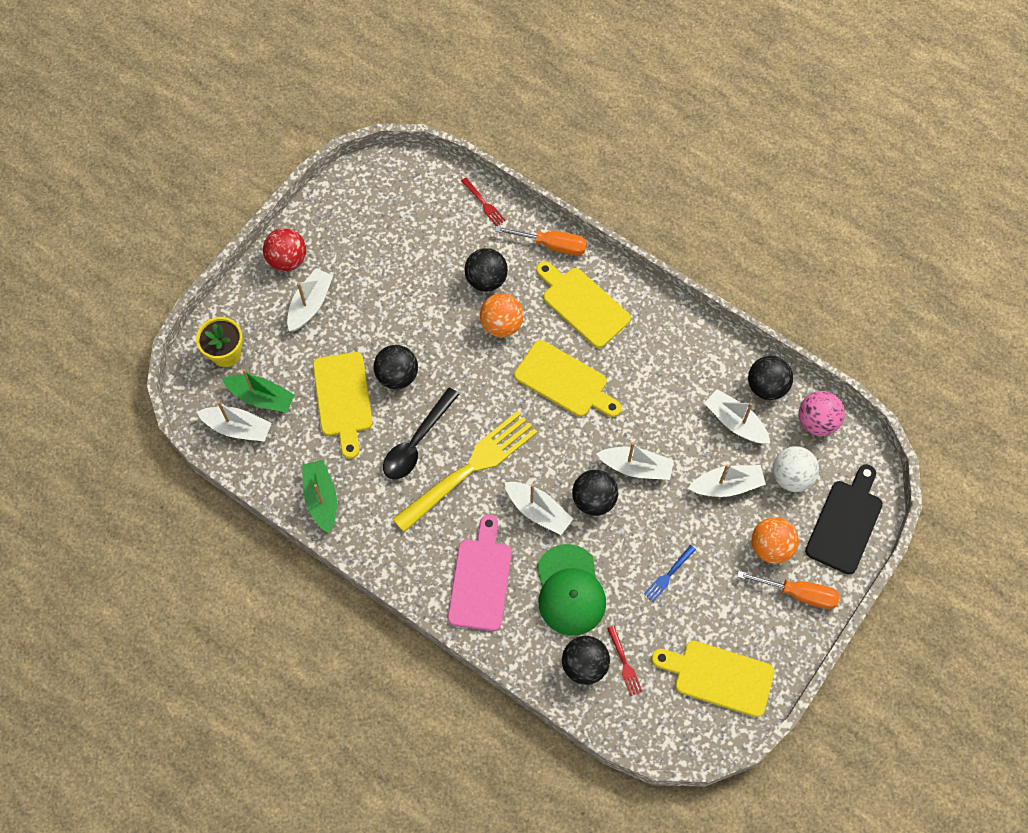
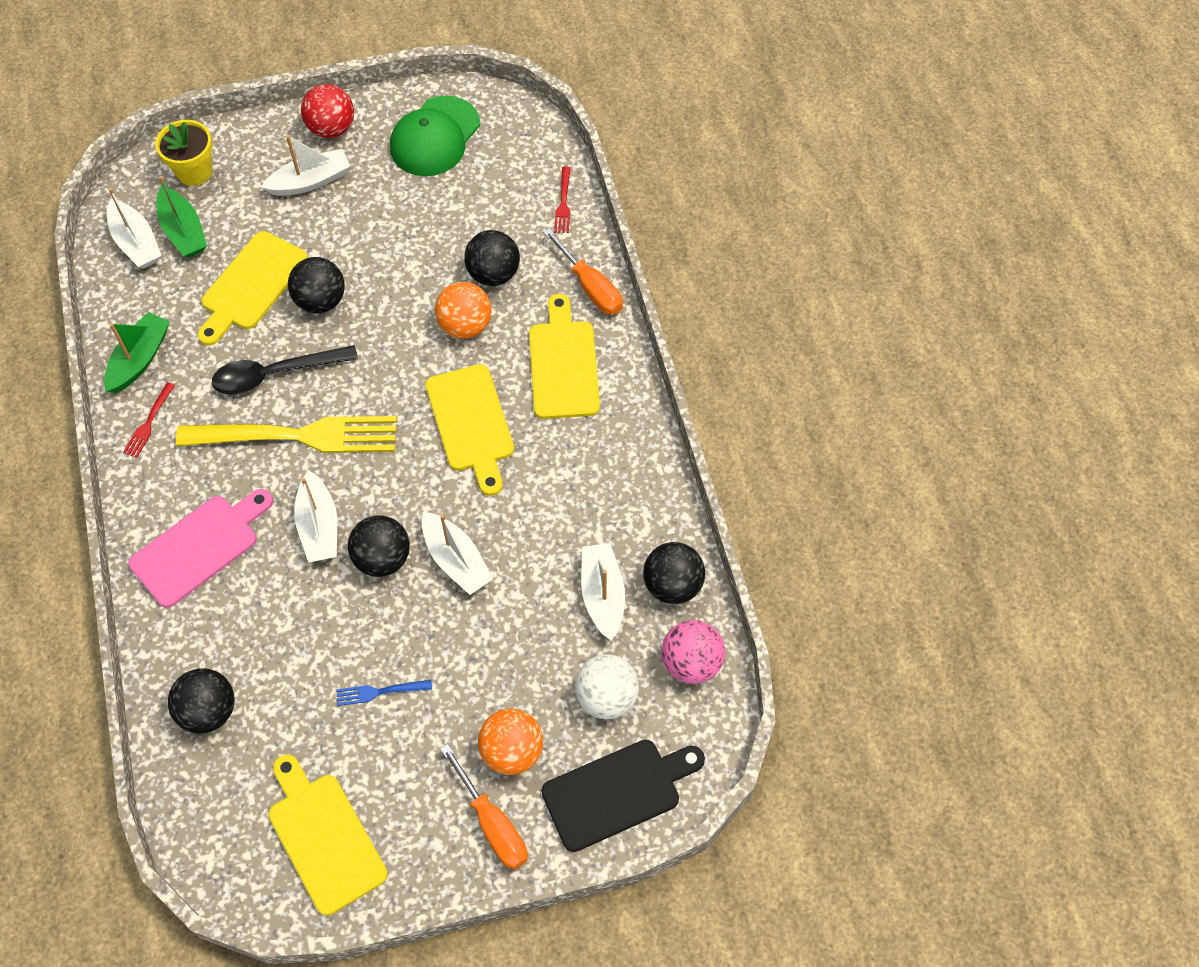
camera: 40 degrees right, 5 degrees down
(570, 590) = (270, 627): green cap -> green cap (435, 137)
(624, 663) = (247, 743): red fork -> red fork (148, 423)
(727, 485) = (529, 651): white boat -> none

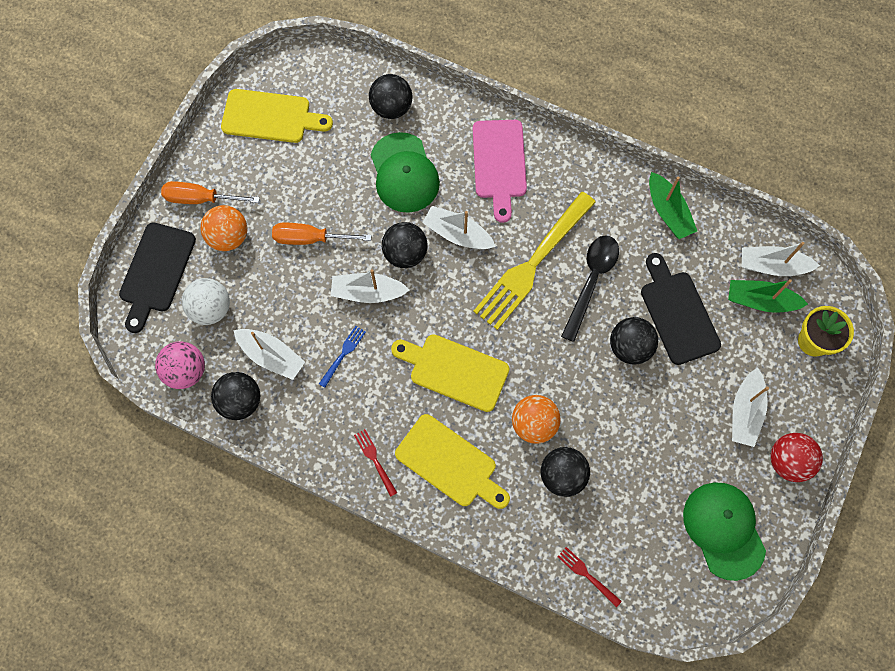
camera: 130 degrees right, 10 degrees up
(148, 423) = (613, 188): red fork -> red fork (374, 460)
(251, 285) = (677, 313): yellow cutting board -> black cutting board
(286, 632) = (404, 173): none -> green cap
(379, 692) = (325, 195): blue fork -> blue fork (343, 354)
(591, 287) = (496, 533): orange screwdriver -> orange screwdriver (309, 238)

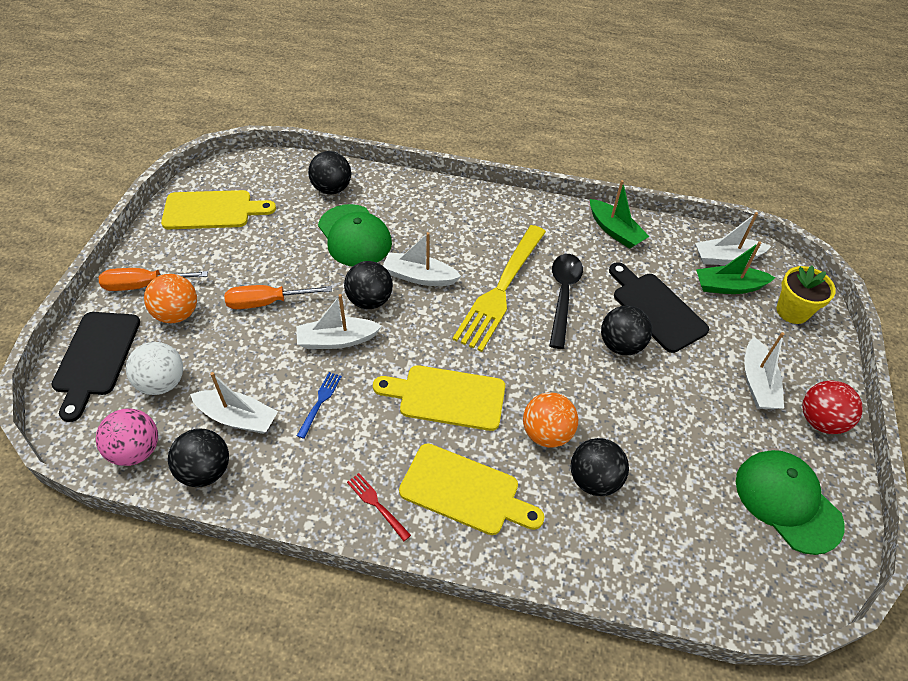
camera: 15 degrees left, 20 degrees down
(499, 164) = (445, 216): pink cutting board -> none
(587, 575) = (658, 583): red fork -> none

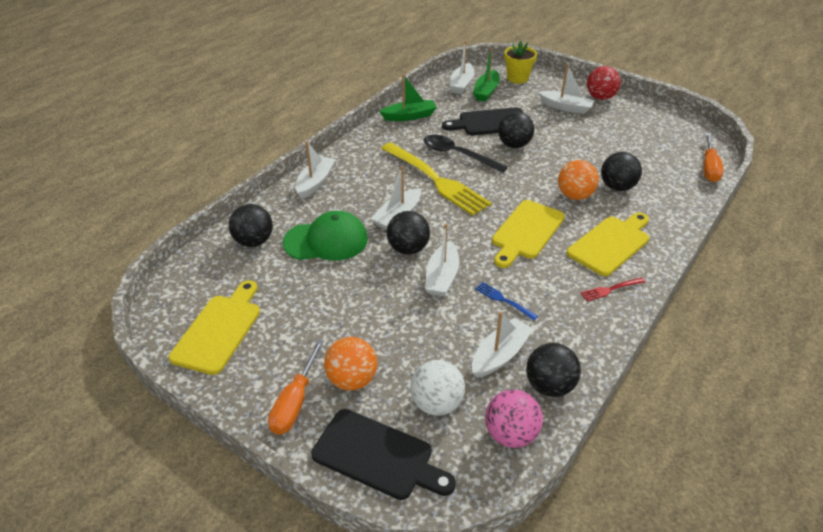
camera: 65 degrees left, 10 degrees down
(266, 302) = (374, 312): orange screwdriver -> orange screwdriver (709, 168)
(441, 197) = (315, 182): none -> white boat
(787, 501) = (650, 126): green cap -> none

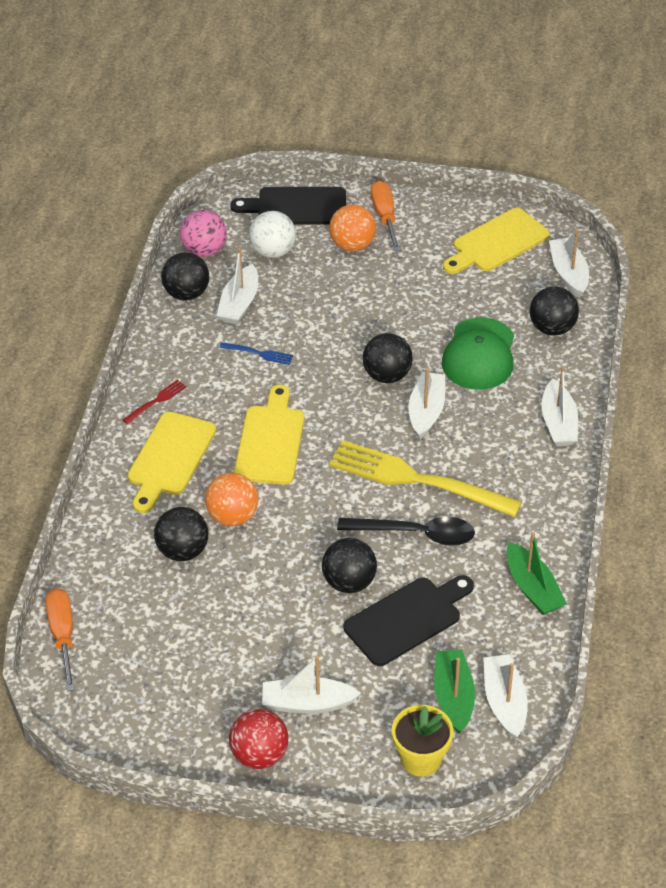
camera: 155 degrees right, 5 degrees up
(219, 330) = (497, 242): yellow cutting board -> yellow cutting board turned 60 degrees clockwise
(326, 241) = (479, 354): green cap -> green cap turned 45 degrees counterclockwise
(409, 116) = (533, 588): green boat -> green boat turned 75 degrees counterclockwise
(442, 277) = (332, 357): white boat -> white boat (568, 273)

